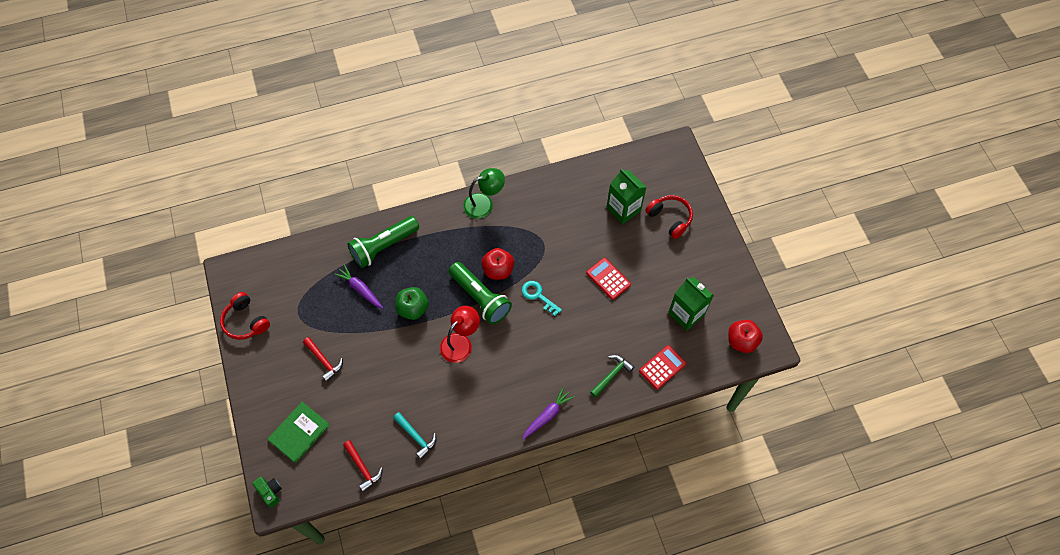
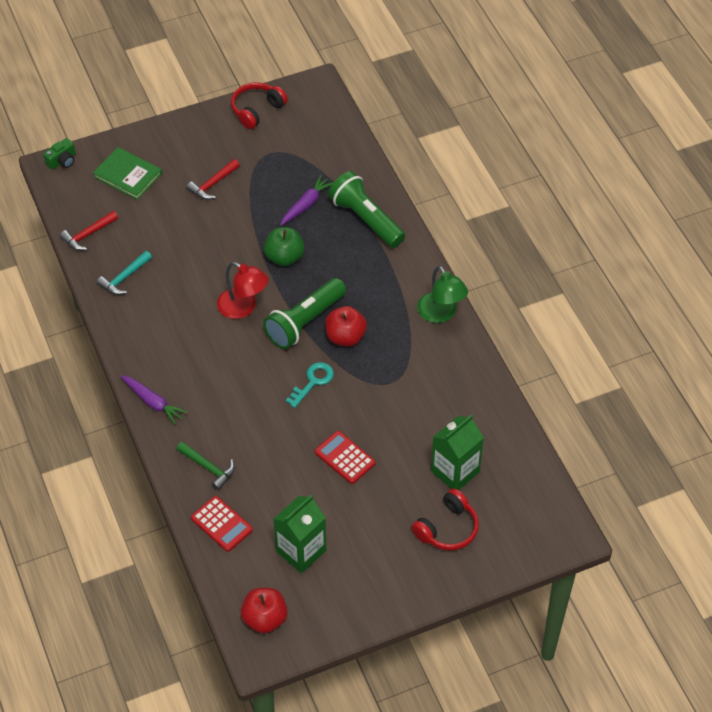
camera: 85 degrees right, 10 degrees down
(608, 279) = (344, 458): red calculator -> red calculator turned 90 degrees counterclockwise

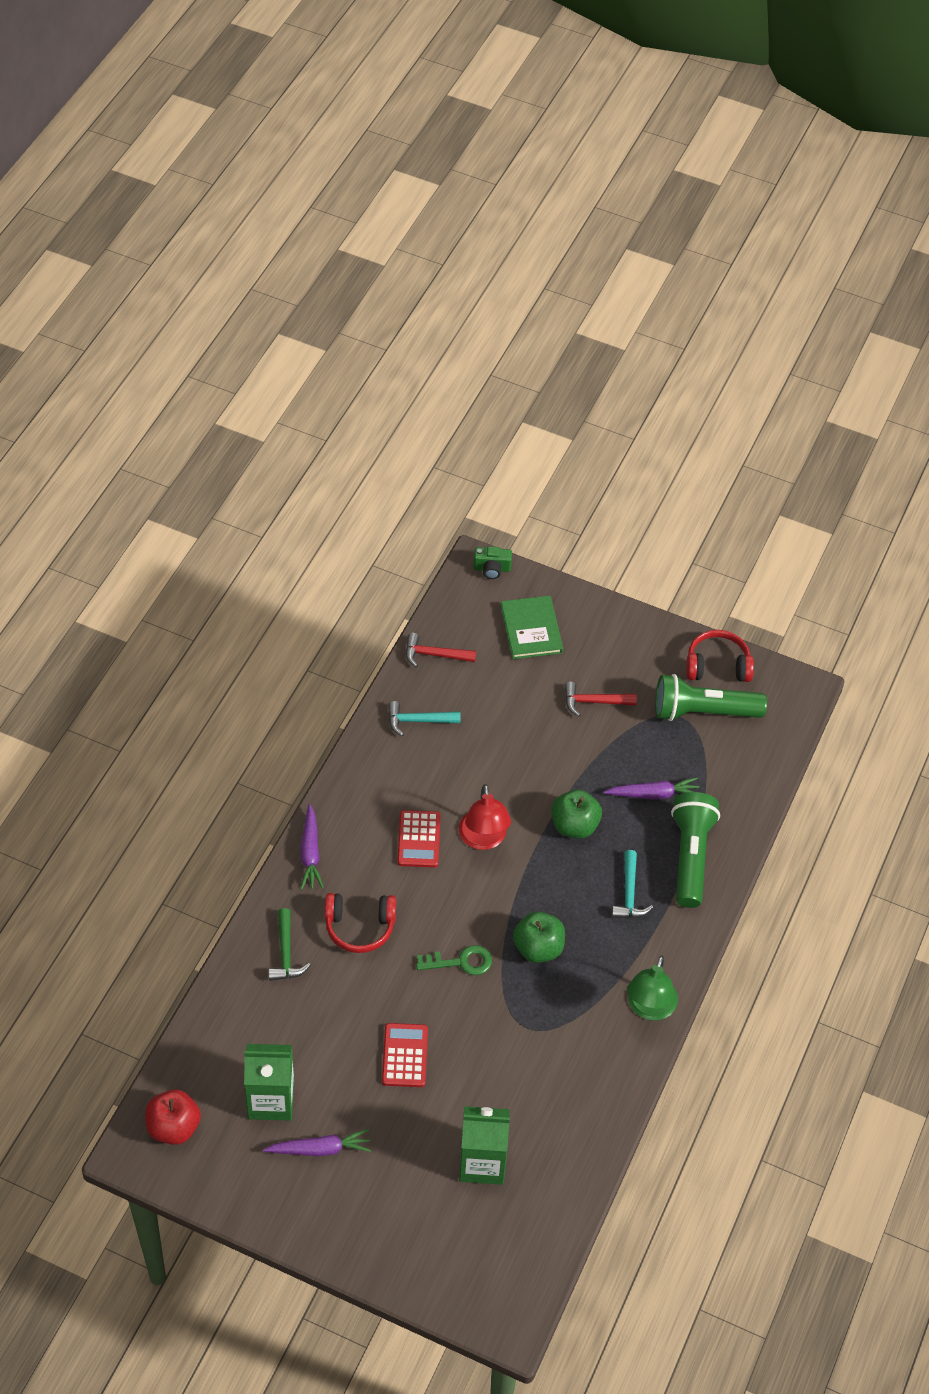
camera: 45 degrees right, 0 degrees up
(222, 524) = (238, 1012): red calculator -> red calculator (419, 839)
(304, 322) = (519, 901): green flashlight -> green flashlight (703, 711)
(313, 382) = (461, 962): turquoise key -> green key
(345, 337) = (538, 948): red apple -> green apple
(358, 266) = (629, 893): none -> turquoise hammer
(361, 549) = (320, 1149): none -> purple carrot
(447, 528) = (412, 1206): red headphones -> red headphones (359, 927)

